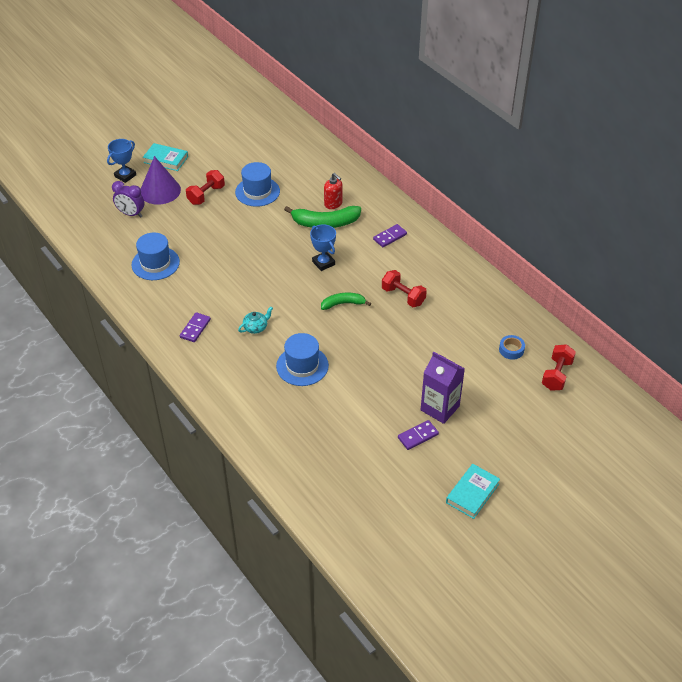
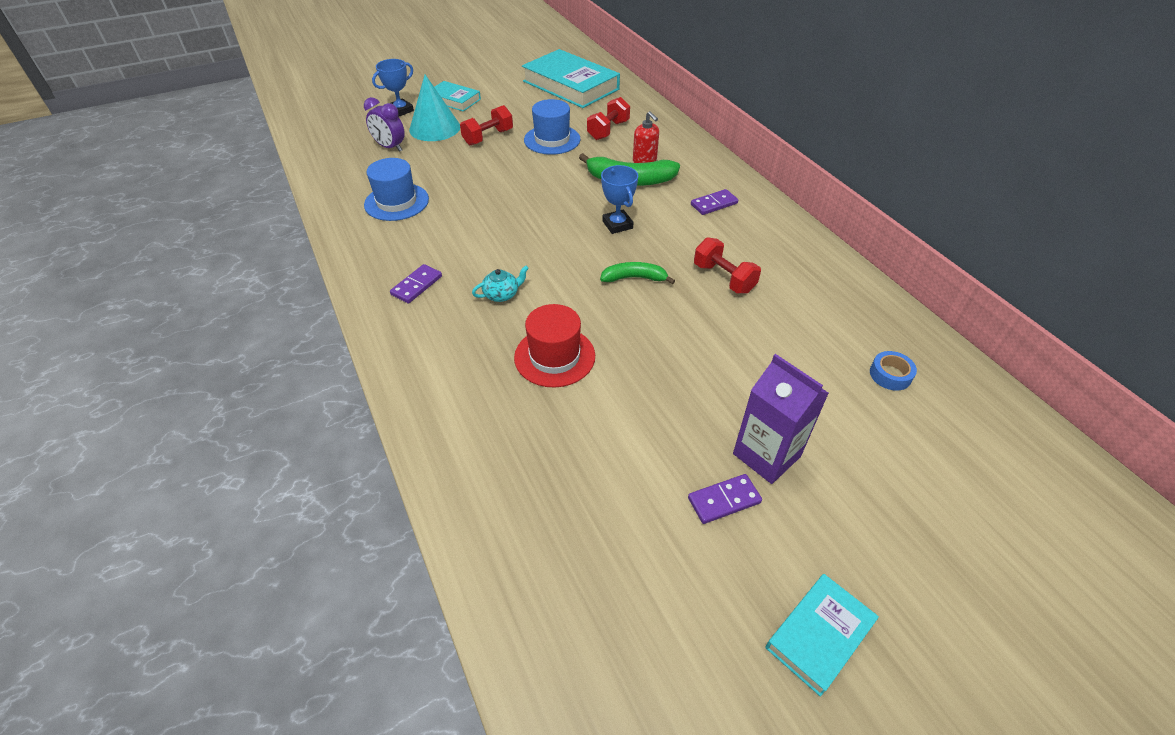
camera: 10 degrees right, 0 degrees up
(160, 191) = (435, 128): purple cone -> turquoise cone
(259, 133) = (571, 85): none -> turquoise book
(302, 366) = (554, 356): blue hat -> red hat
(556, 375) = (971, 426): red dumbbell -> red dumbbell (608, 130)

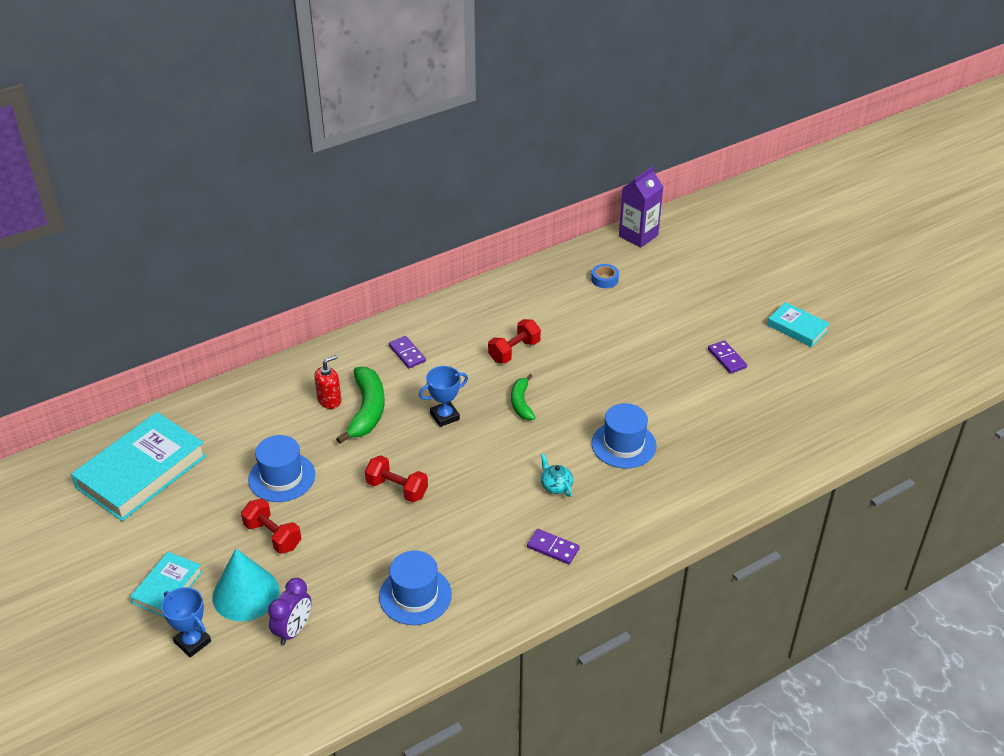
camera: 95 degrees left, 5 degrees down
(554, 356) = (623, 445): red hat -> blue hat
(608, 130) = (263, 431): red dumbbell -> red dumbbell (397, 489)
(766, 455) = (687, 339): purple carton -> purple carton (638, 235)

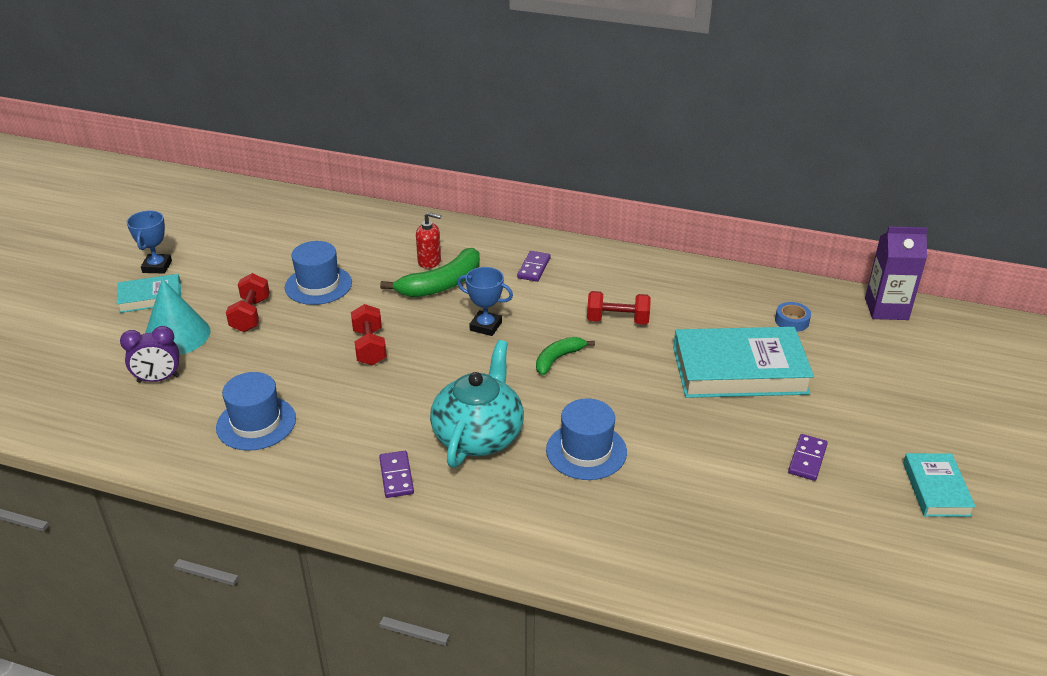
camera: 50 degrees right, 5 degrees down
(141, 472) = (255, 224): turquoise book -> turquoise book (739, 370)
(192, 642) = (105, 338): blue trophy -> blue trophy (157, 267)
(556, 486) = (478, 435): turquoise teapot -> turquoise teapot, size x2.38

